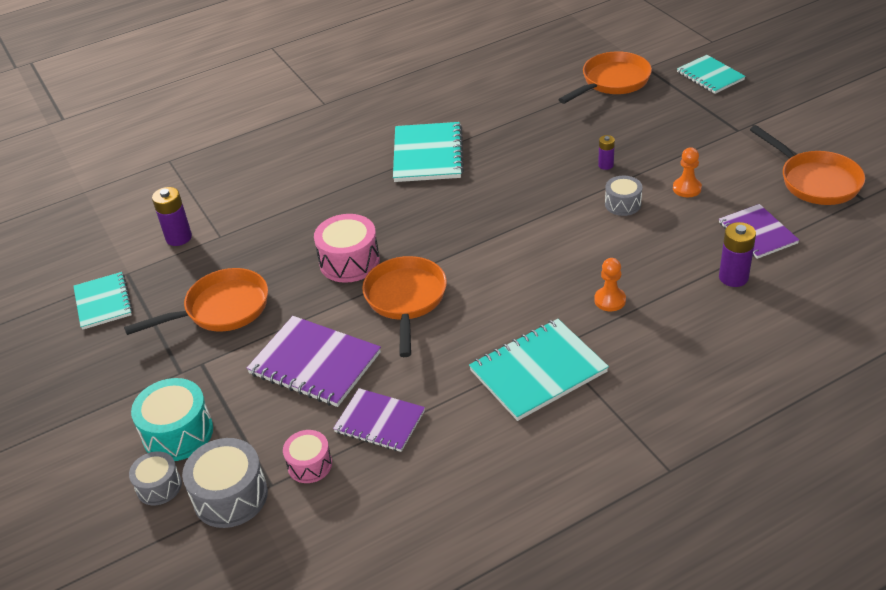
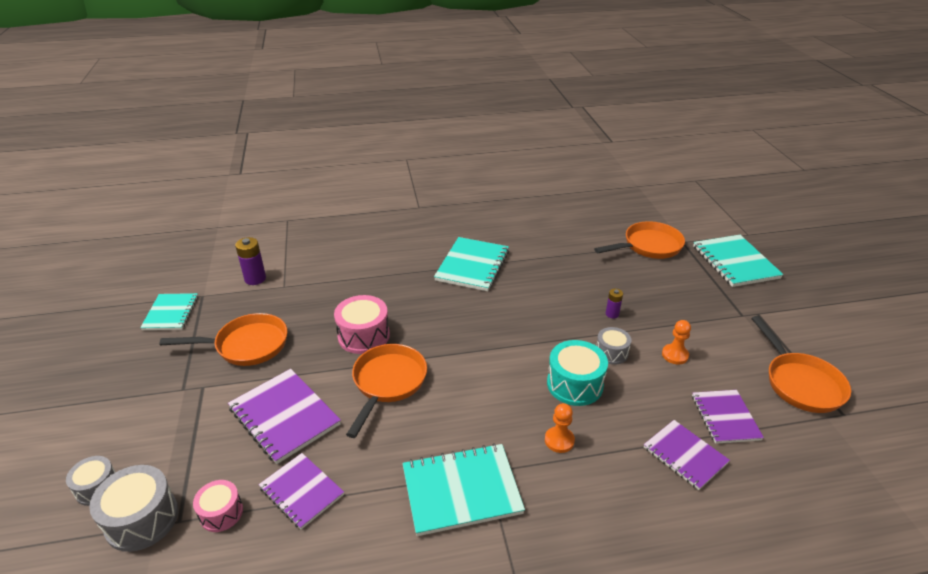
camera: 15 degrees right, 5 degrees down
(178, 433) = (144, 443): turquoise drum -> turquoise drum (575, 384)
(710, 76) = (735, 262): turquoise notebook -> turquoise notebook, size x1.52
(733, 277) = (685, 455): purple battery -> purple notebook

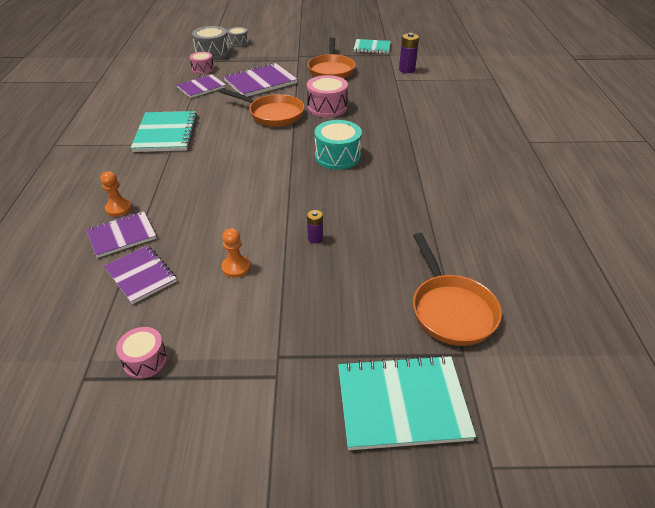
camera: 100 degrees right, 5 degrees up
(472, 266) = (415, 163): turquoise notebook -> none
(559, 440) = (178, 176): orange pawn -> orange pawn (118, 208)
(575, 384) = (229, 194): turquoise drum -> turquoise drum (337, 156)
(611, 353) = (258, 224): grey drum -> none
(725, 417) = (141, 275): purple notebook -> purple notebook turned 45 degrees clockwise
(800, 383) = (145, 360): orange pan -> pink drum

